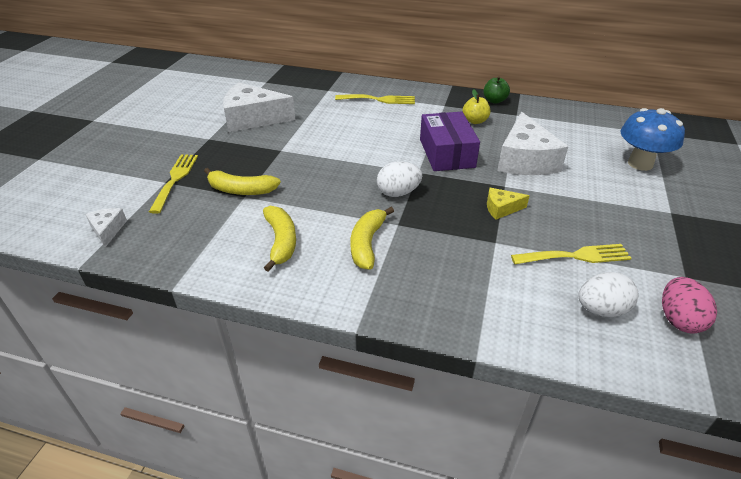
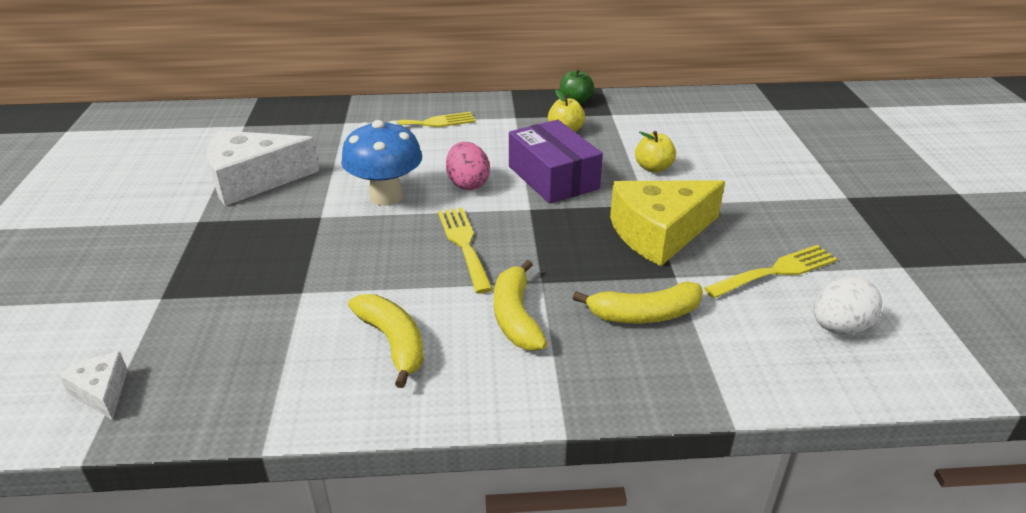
camera: 20 degrees left, 5 degrees down
(175, 179) = (176, 291): yellow fork -> yellow fork (464, 245)
(241, 190) = (292, 284): yellow banana -> yellow banana (644, 314)
(398, 193) = (519, 241): white egg -> none
(501, 208) = (659, 233): yellow cheese -> yellow cheese, size x2.12
(525, 160) = (653, 168): white cheese -> yellow apple
(640, 164) = (783, 148): blue mushroom -> blue mushroom (386, 196)
(678, 319) = (923, 317): pink egg -> pink egg (468, 184)

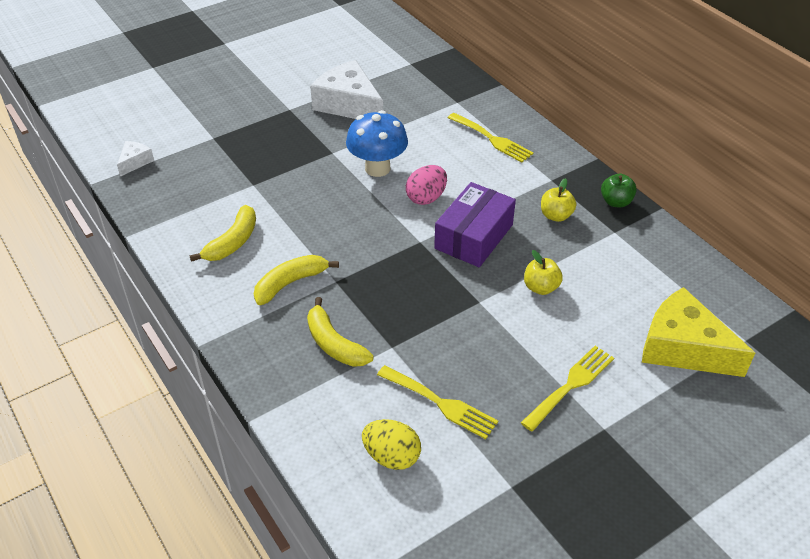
camera: 60 degrees right, 10 degrees up
(464, 245) = (350, 228): yellow fork -> yellow fork (571, 385)
(659, 233) = (442, 321): yellow cheese -> yellow cheese (683, 347)
(839, 327) = (391, 456): white egg -> yellow egg

